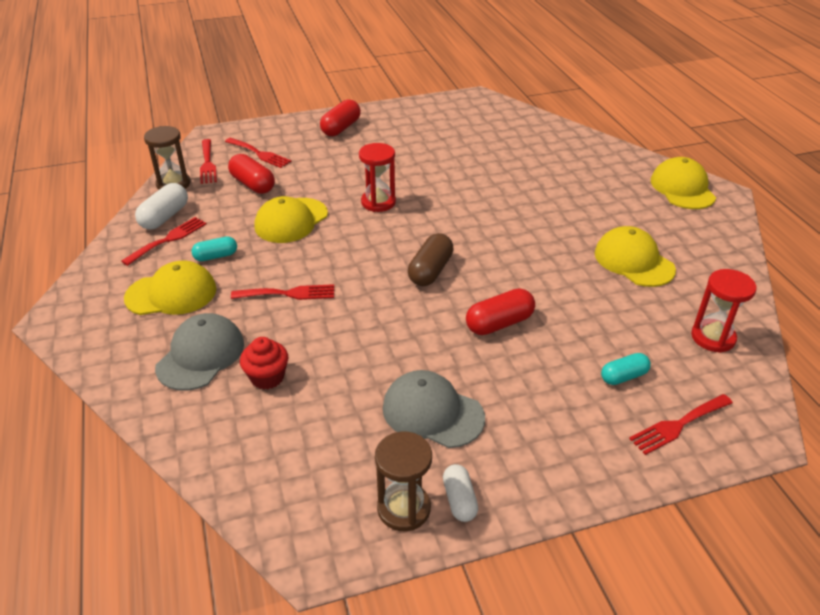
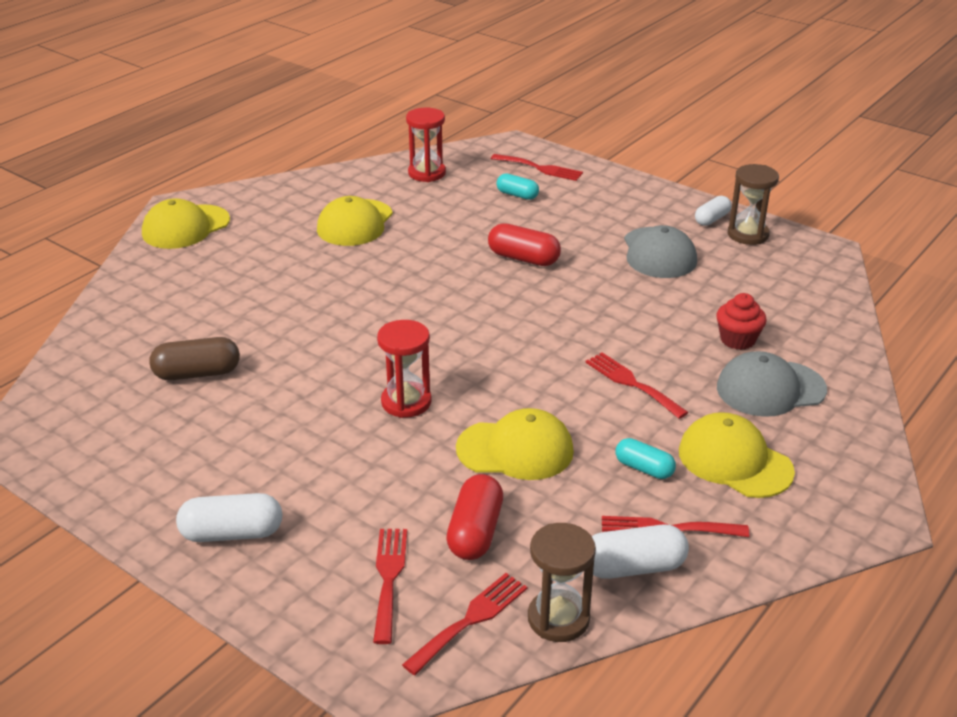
camera: 125 degrees left, 5 degrees down
(341, 128) = (232, 533): red capsule -> white capsule
(430, 271) = (494, 317): brown capsule -> brown capsule (197, 373)

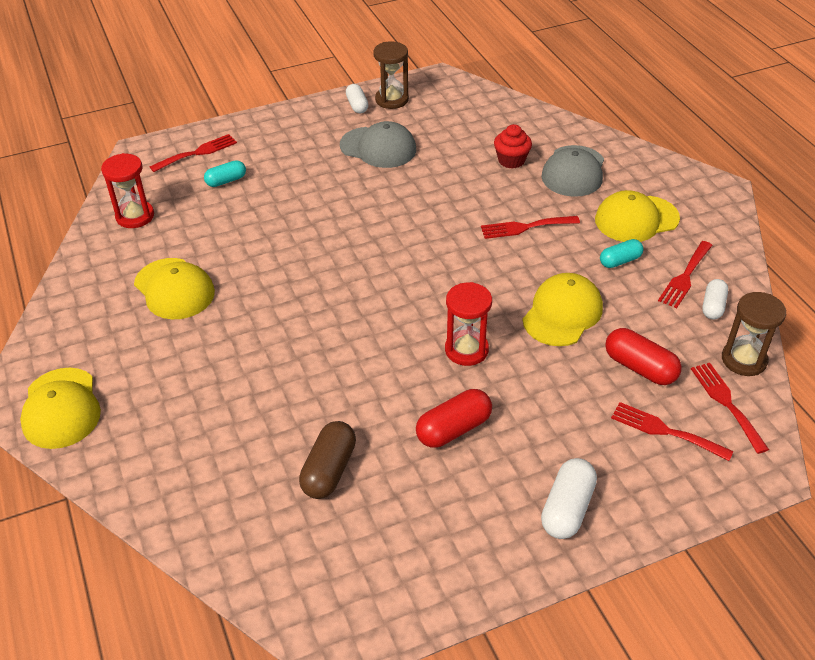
camera: 60 degrees left, 10 degrees up
(523, 258) = (324, 214): red capsule -> red capsule (453, 429)
(633, 567) = (713, 306): white capsule -> white capsule, size x0.66

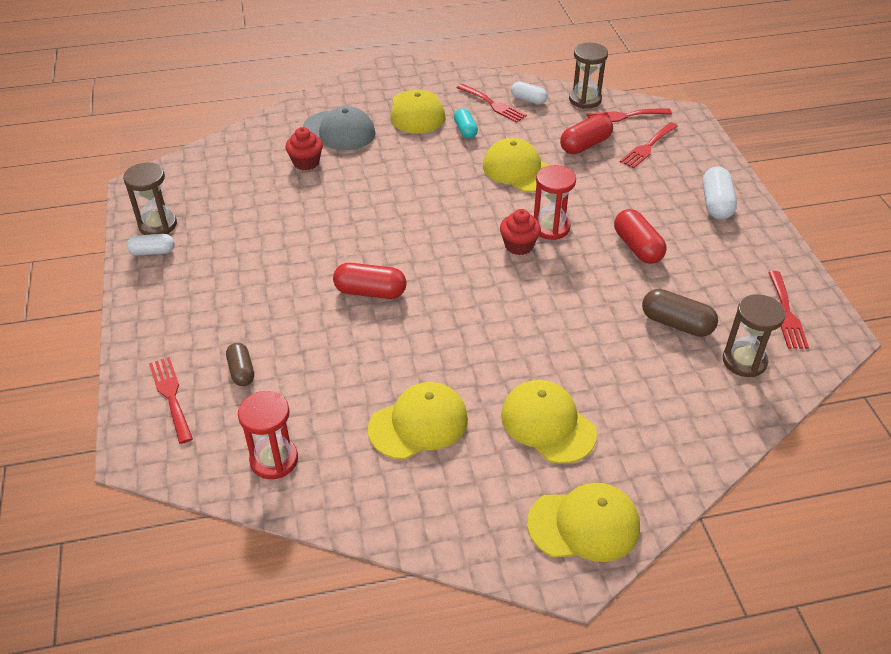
camera: 80 degrees left, 0 degrees up
(177, 373) = (548, 424): none -> yellow cap
(226, 181) = (241, 371): turquoise capsule -> brown capsule
(277, 536) = (744, 361): none -> brown hourglass
(333, 234) = (370, 292): none -> red capsule
(378, 148) = (240, 245): grey cap -> none
(428, 327) = (519, 245): none -> red cupcake
(525, 227) = (405, 171): red fork -> red fork (786, 314)
(567, 508) = (716, 204): white capsule -> white capsule turned 60 degrees clockwise

